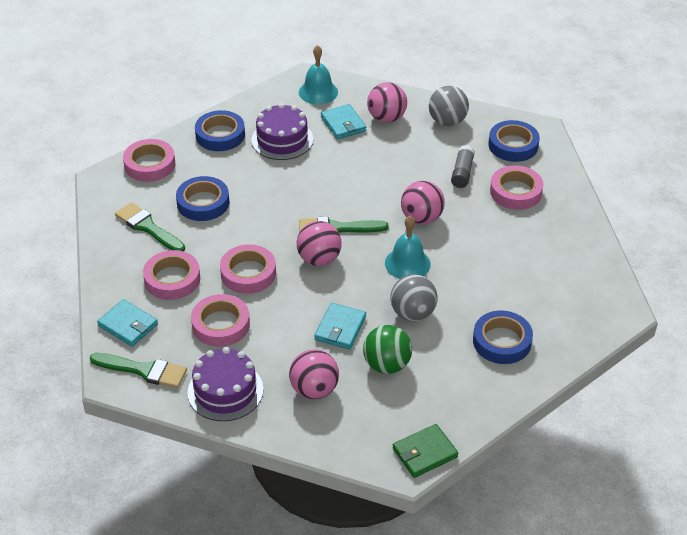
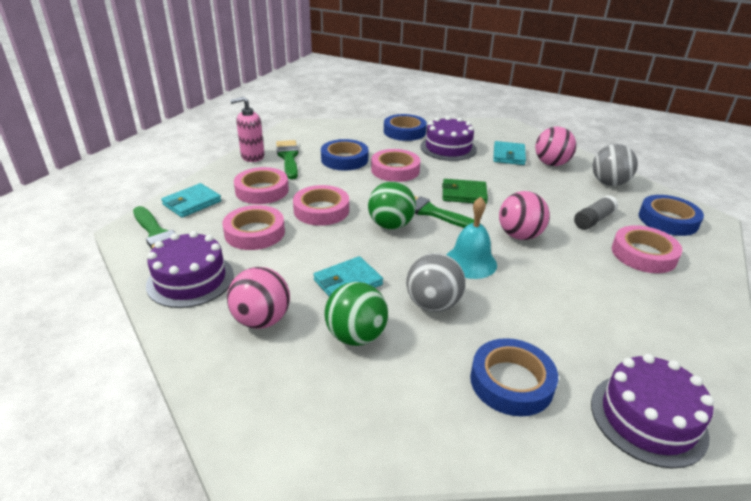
camera: 35 degrees right, 10 degrees down
(111, 244) = (252, 156): none -> pink soap dispenser
(128, 325) = (192, 203): turquoise wallet -> turquoise wallet turned 60 degrees clockwise
(150, 164) = (336, 129): pink tape -> pink tape (395, 170)
(318, 92) = (507, 134): turquoise bell -> none
(319, 259) = (390, 225): pink ball -> green ball
(424, 453) = (293, 456): green wallet -> green wallet (464, 194)
(584, 322) = (648, 418): none -> purple cake

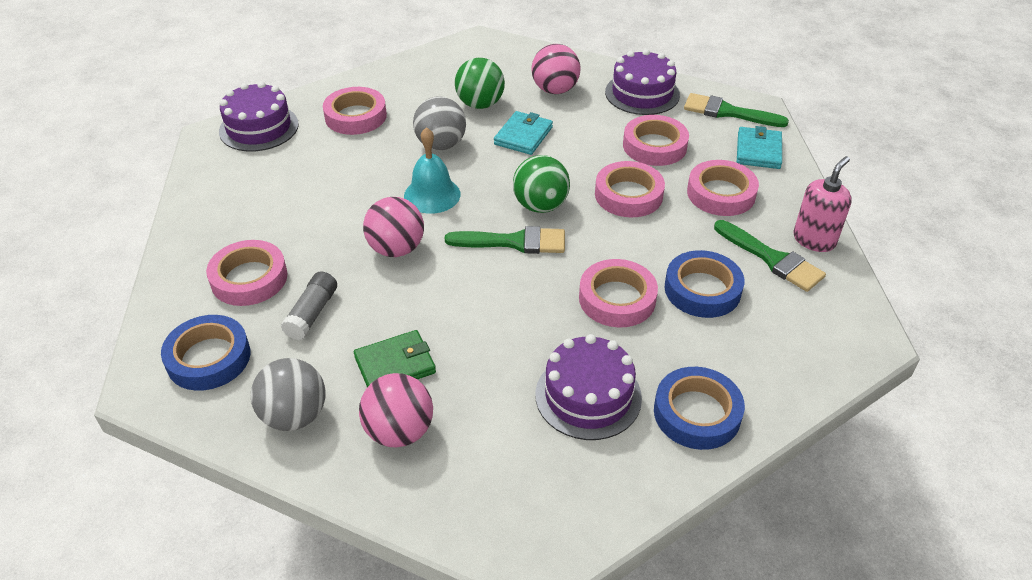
camera: 150 degrees right, 10 degrees up
(464, 194) = (495, 290): green wallet -> green wallet (395, 365)
(508, 155) = (479, 423): turquoise wallet -> none
(511, 382) = (355, 116): blue tape -> pink tape

